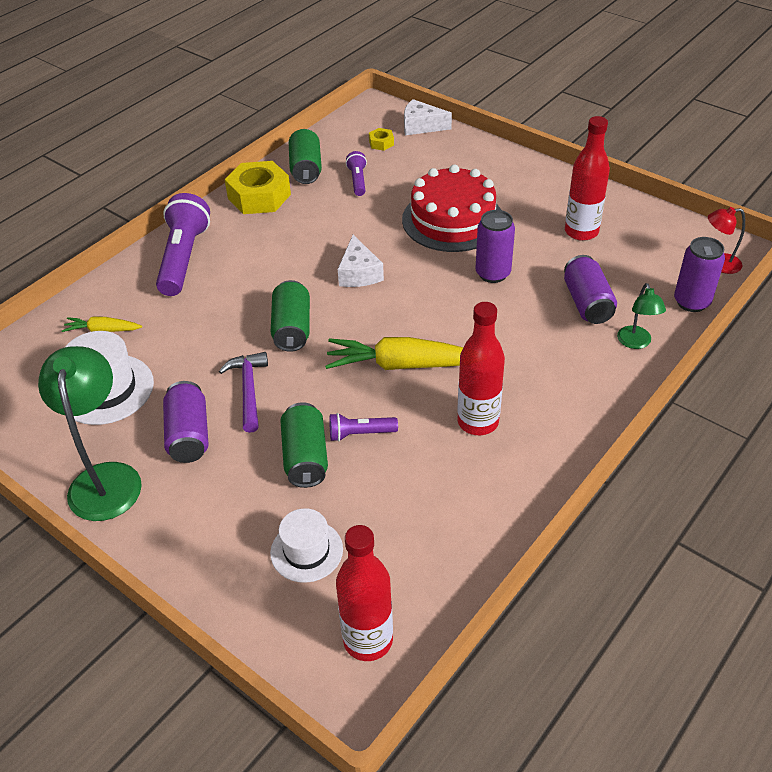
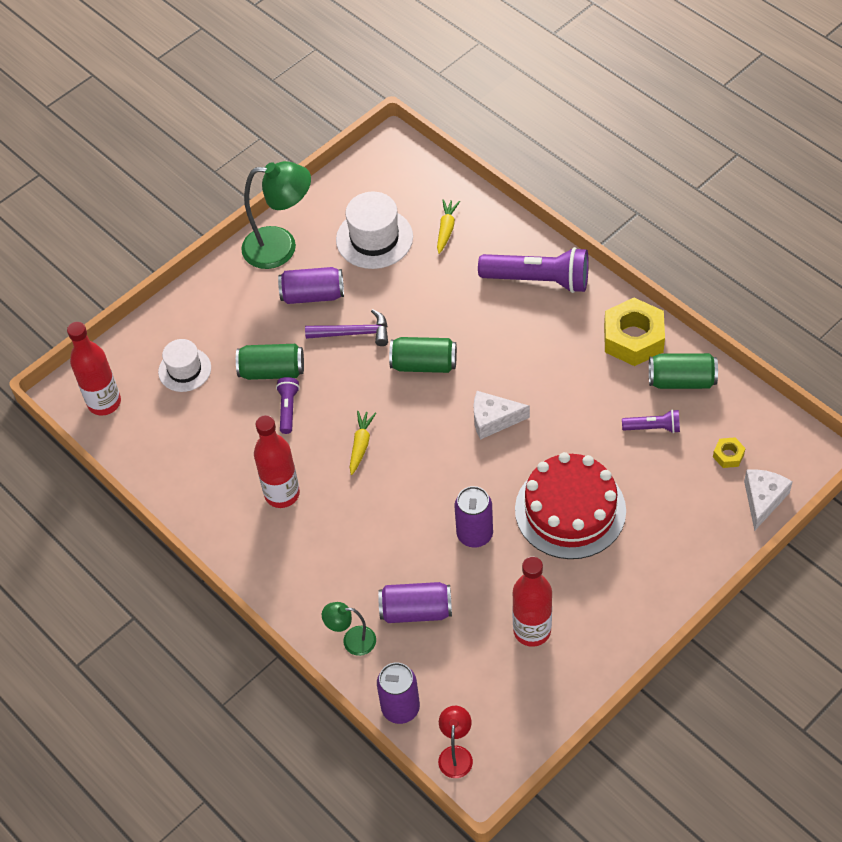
camera: 100 degrees right, 10 degrees up
(402, 365) = (361, 445): yellow carrot -> yellow carrot, size x0.52

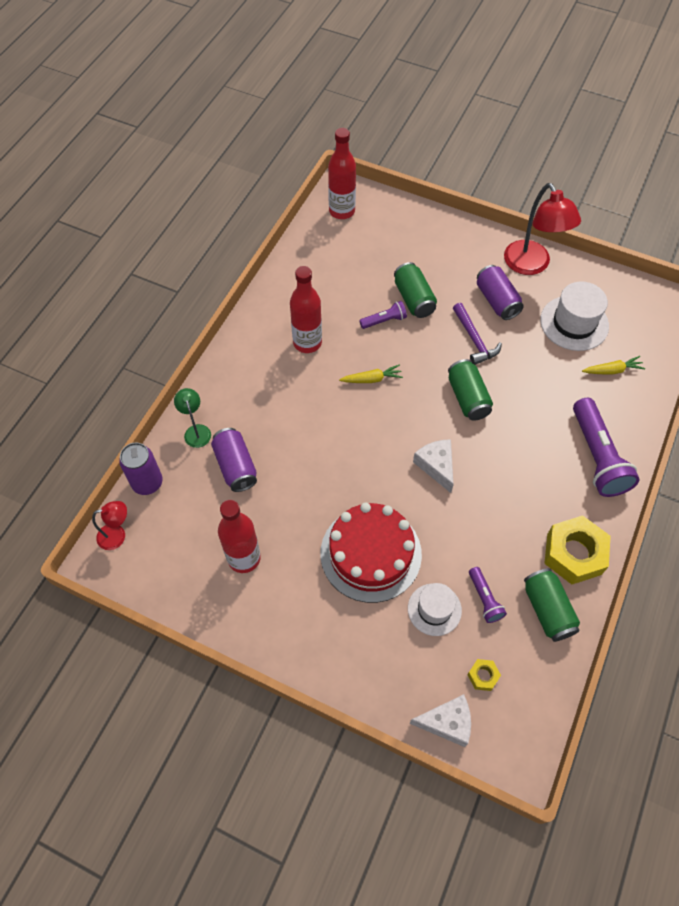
camera: 65 degrees right, 5 degrees up
(184, 370) = (390, 246): white hat -> white hat (434, 609)
(281, 247) = (531, 265): green lamp -> red lamp
(474, 534) = (320, 486): purple can -> none

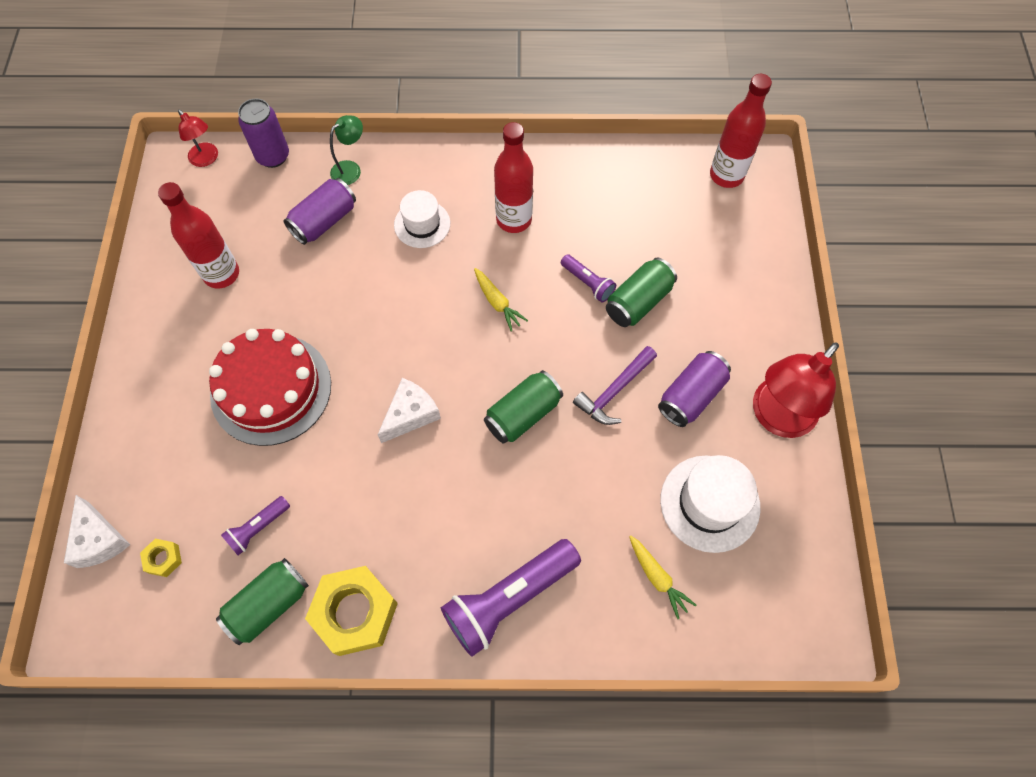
camera: 65 degrees right, 5 degrees up
(434, 609) = (227, 479): white hat -> white hat (422, 224)

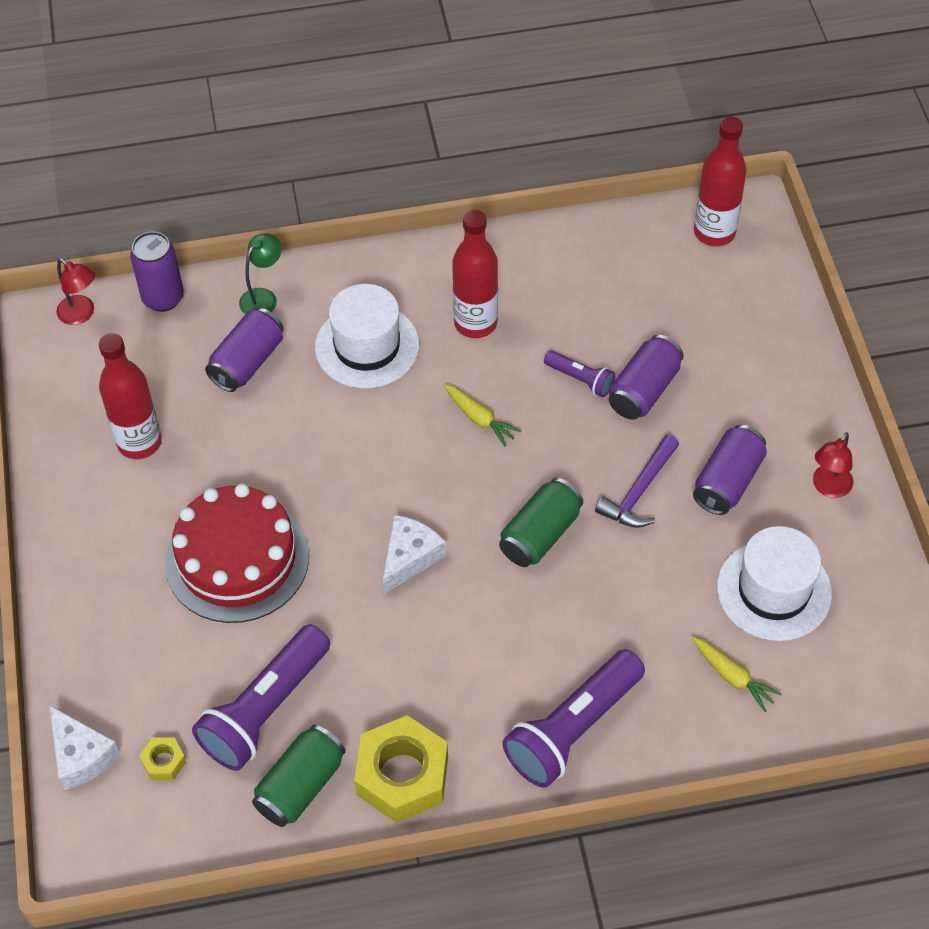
camera: 10 degrees left, 10 degrees down
(258, 528) = (265, 709): purple flashlight -> purple flashlight, size x2.01
(422, 224) = (367, 346): white hat -> white hat, size x1.52
(638, 302) = (644, 390): green can -> purple can
(776, 417) = (828, 488): red lamp -> red lamp, size x0.52

